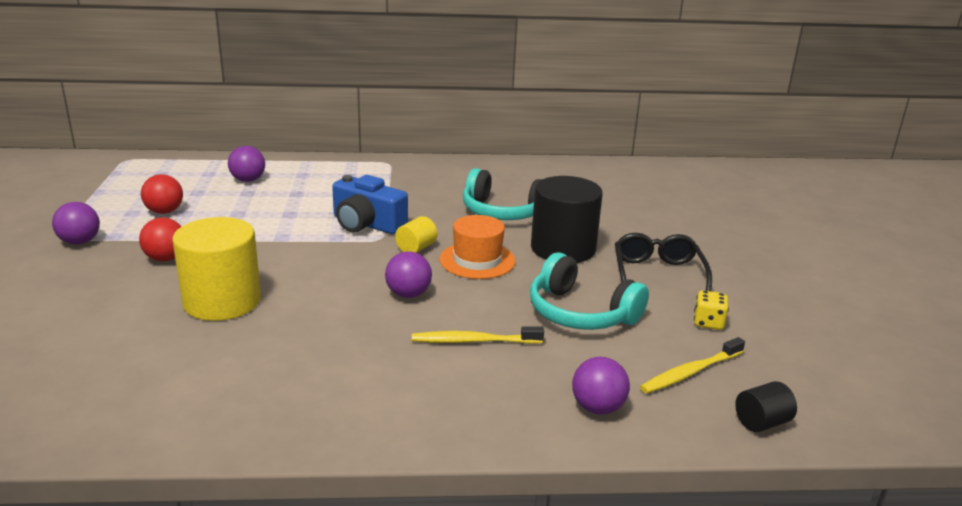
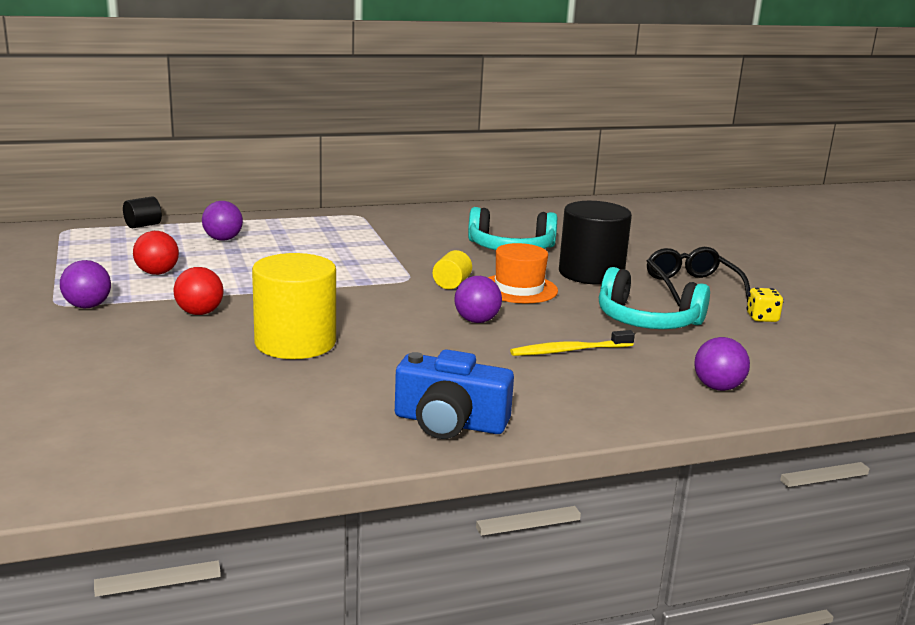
camera: 15 degrees left, 5 degrees down
(367, 224) = (384, 268): blue camera -> blue camera (450, 422)
(690, 372) = (774, 354): yellow toothbrush -> none
(761, 422) = (857, 383): black cylinder -> black cylinder (143, 225)

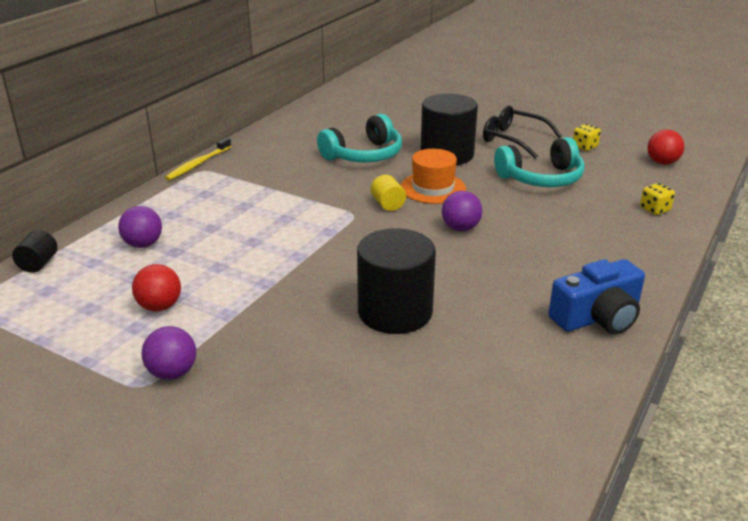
camera: 40 degrees left, 10 degrees up
(199, 313) = (276, 325): red ball -> red ball (662, 163)
(295, 343) = (395, 312): yellow cylinder -> black cylinder
(569, 350) = (548, 224): yellow toothbrush -> yellow toothbrush (198, 164)
(717, 387) = (654, 210): purple ball -> yellow dice

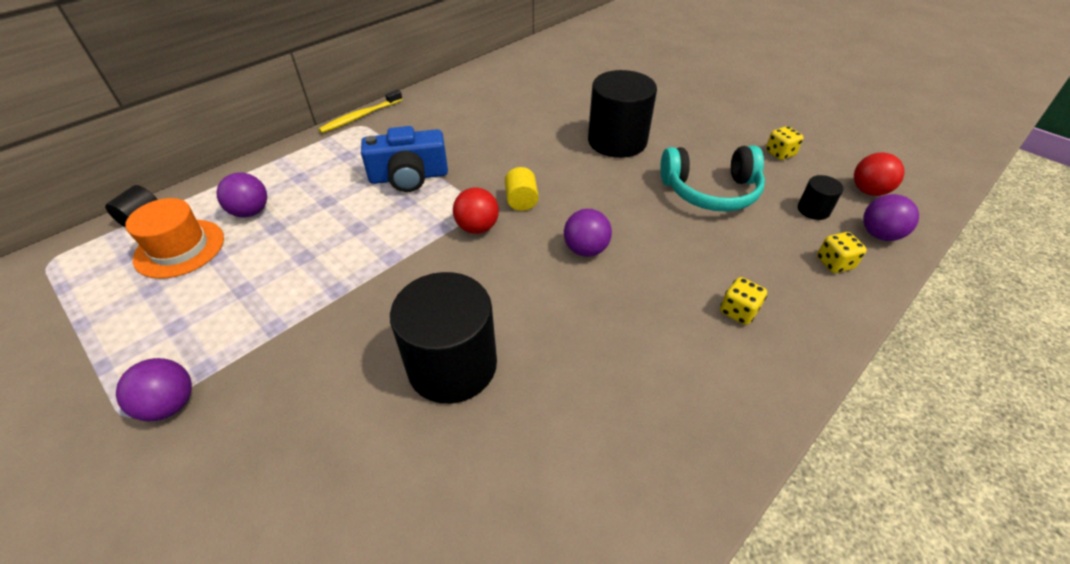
camera: 15 degrees right, 15 degrees up
(160, 307) = (216, 302): red ball -> red ball (477, 227)
(364, 155) = (528, 129): turquoise headphones -> none
(433, 188) = (581, 185): orange hat -> orange hat (179, 248)
(513, 139) = (700, 131): black glasses -> none
(597, 247) = (738, 311): none -> yellow dice
(597, 317) = (694, 432): blue camera -> blue camera (409, 177)
(626, 180) = (813, 210): none -> black cylinder
(680, 188) = (879, 234): none -> purple ball

